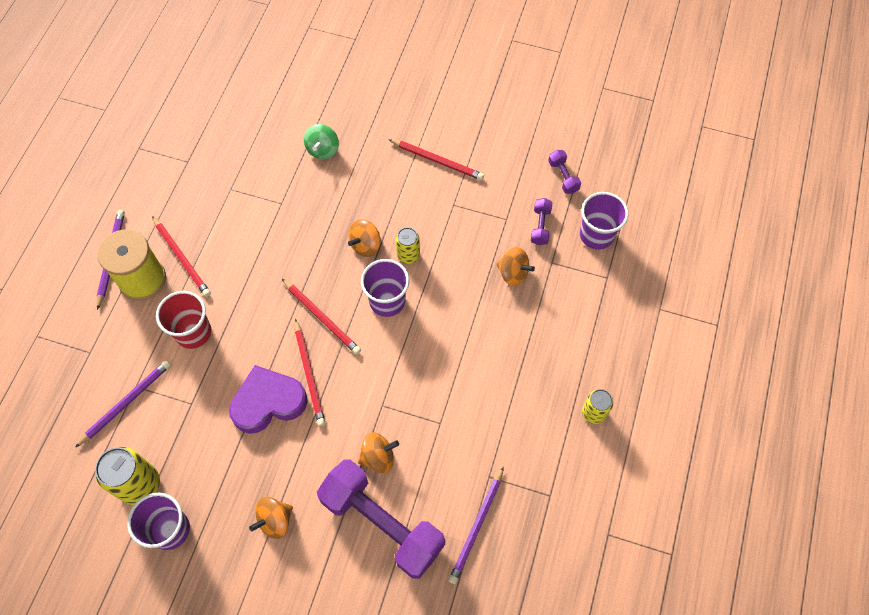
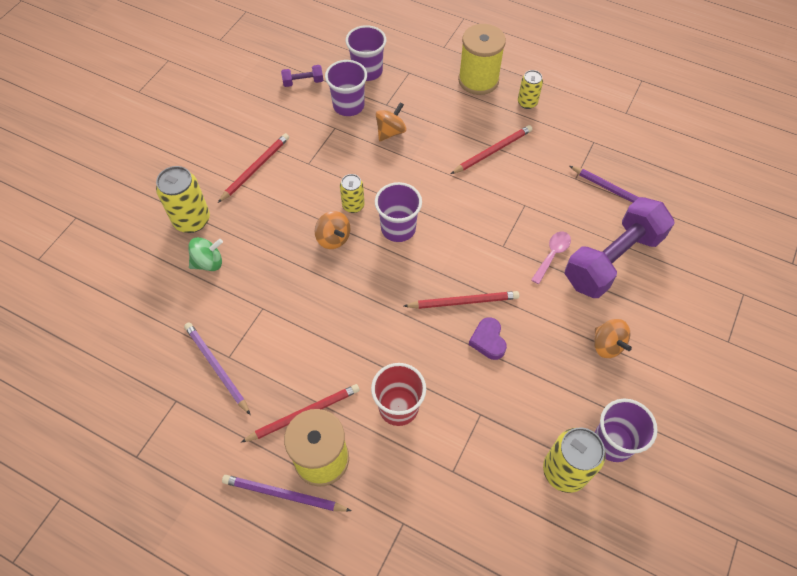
camera: 80 degrees left, 5 degrees down
(126, 403) = (471, 482): purple pencil -> purple pencil (216, 367)
(268, 402) = (488, 340): purple heart -> purple heart, size x0.56
(322, 317) = (405, 284): red pencil -> red pencil (492, 151)
(323, 150) = (208, 263): green spinning top -> green spinning top turned 45 degrees counterclockwise
(367, 125) = (192, 220): none -> yellow can
(378, 457) = (552, 255): orange spinning top -> pink spoon
(540, 226) = (348, 106): purple dumbbell -> purple cup
(615, 354) = (478, 80): none -> yellow spool

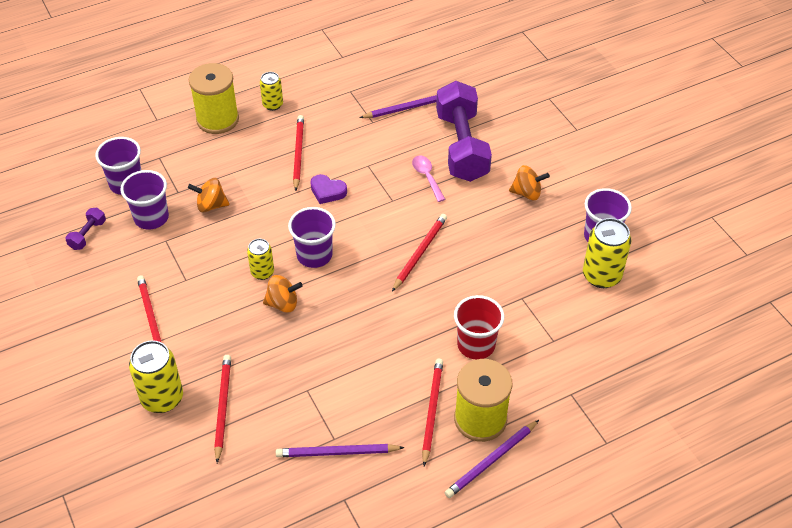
camera: 55 degrees left, 10 degrees down
(208, 263) = (222, 407): green spinning top -> red pencil
(390, 132) = (211, 205): orange spinning top -> orange spinning top turned 75 degrees counterclockwise
(488, 340) = (466, 258): purple heart -> purple heart (327, 191)

